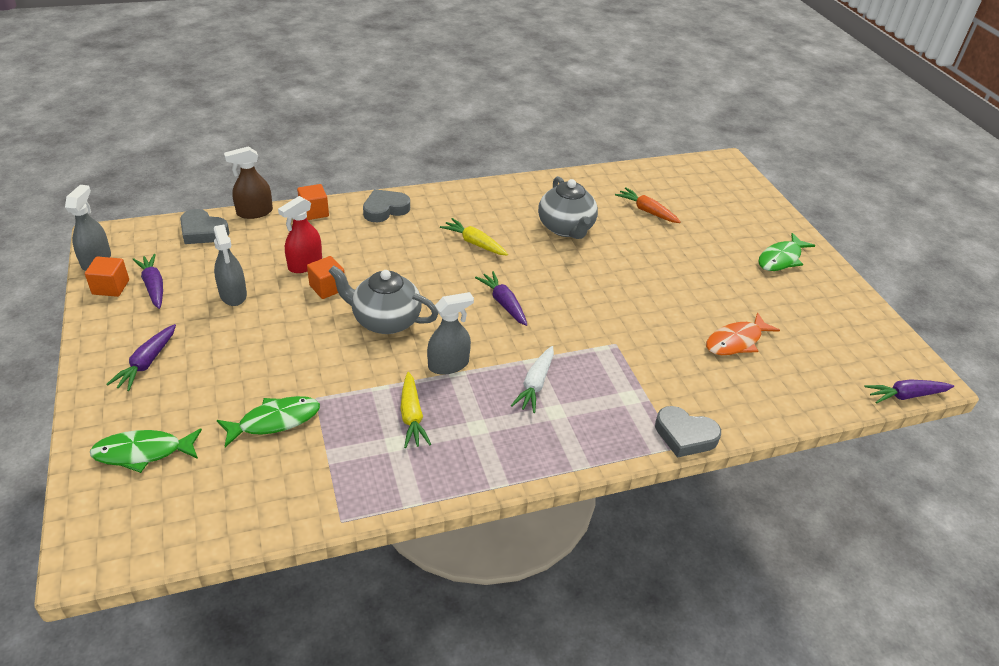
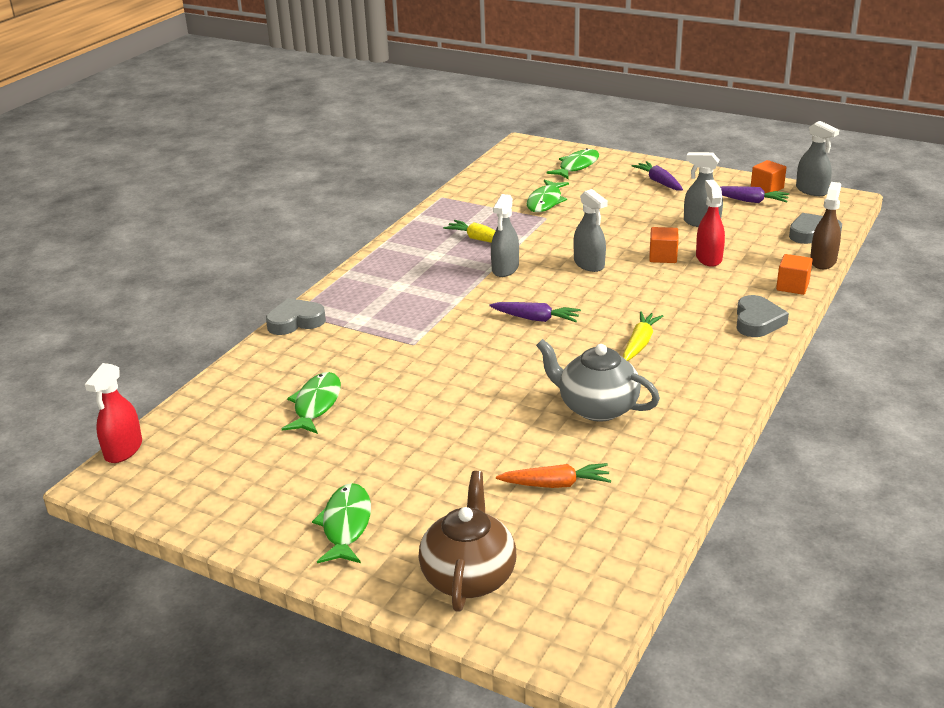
camera: 140 degrees right, 10 degrees down
(385, 320) = (589, 264): grey teapot -> grey spray bottle
(474, 243) = (639, 343): yellow carrot -> yellow carrot turned 60 degrees counterclockwise
(535, 384) = (433, 291): white carrot -> none
(736, 341) = (316, 404): orange fish -> green fish
(739, 205) = (469, 576): none -> brown teapot
(905, 396) = (123, 450): purple carrot -> red spray bottle

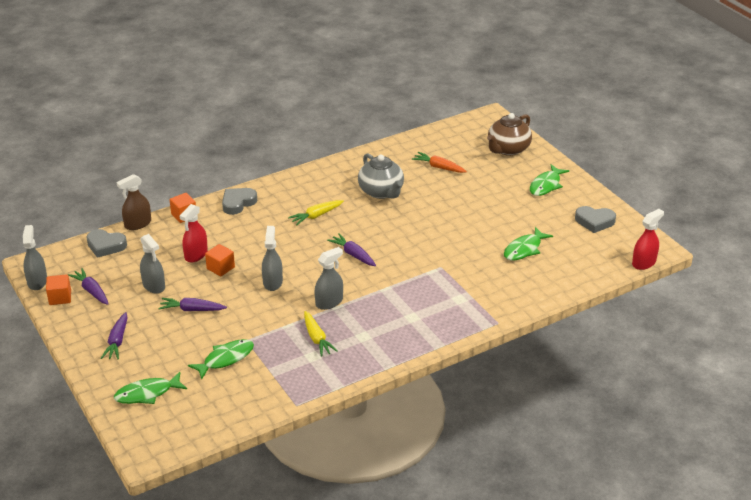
camera: 150 degrees left, 5 degrees up
(295, 321) = (502, 315): grey heart -> grey heart (594, 221)
(632, 219) = (192, 310): none -> purple carrot

